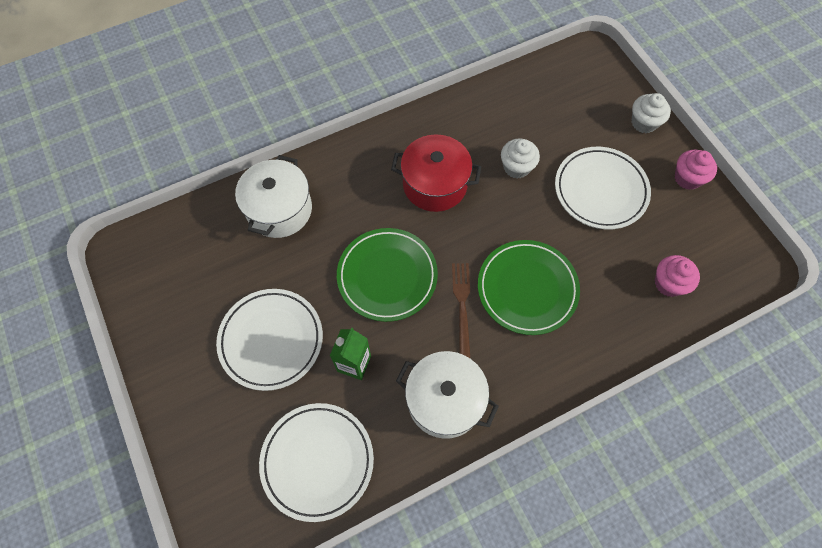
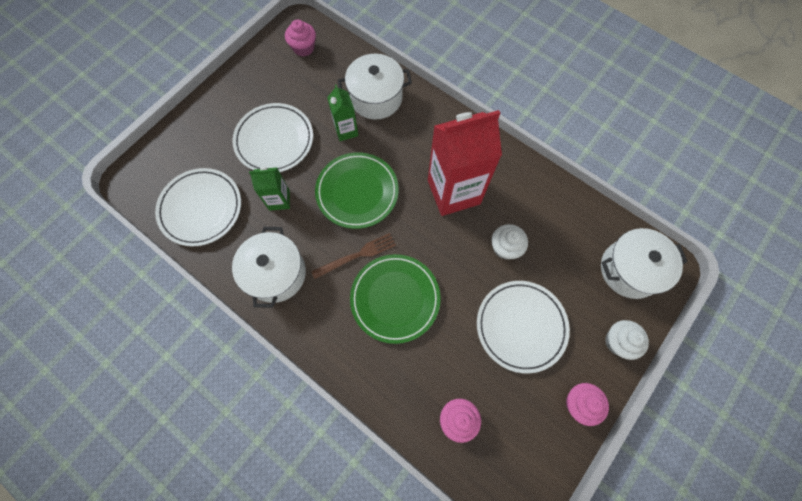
camera: 65 degrees right, 5 degrees up
(160, 259) = (303, 48): none -> pink cupcake
(303, 257) = (346, 130): none -> green carton
(435, 184) = (453, 192): red pot -> red carton
(582, 81) = (629, 270): none -> white pot

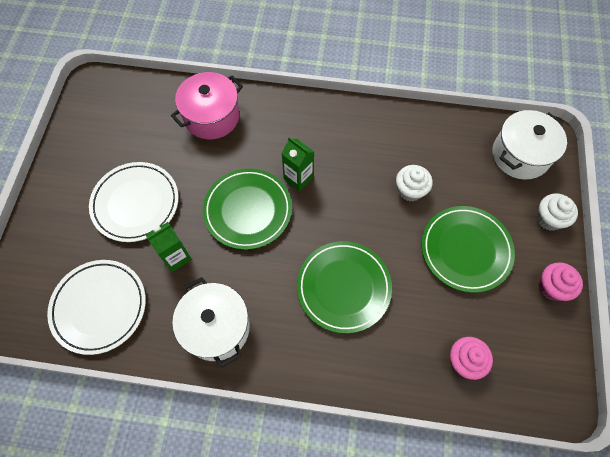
camera: 30 degrees left, 5 degrees down
(303, 48) = (111, 103): pink cupcake -> none
(346, 130) = (202, 160): green carton -> green carton (298, 178)
(357, 255) = (284, 268): brown fork -> none
(376, 98) = (212, 117): white pot -> pink pot
(453, 192) = (336, 165): red carton -> none
(521, 326) = (465, 250): white plate -> green plate

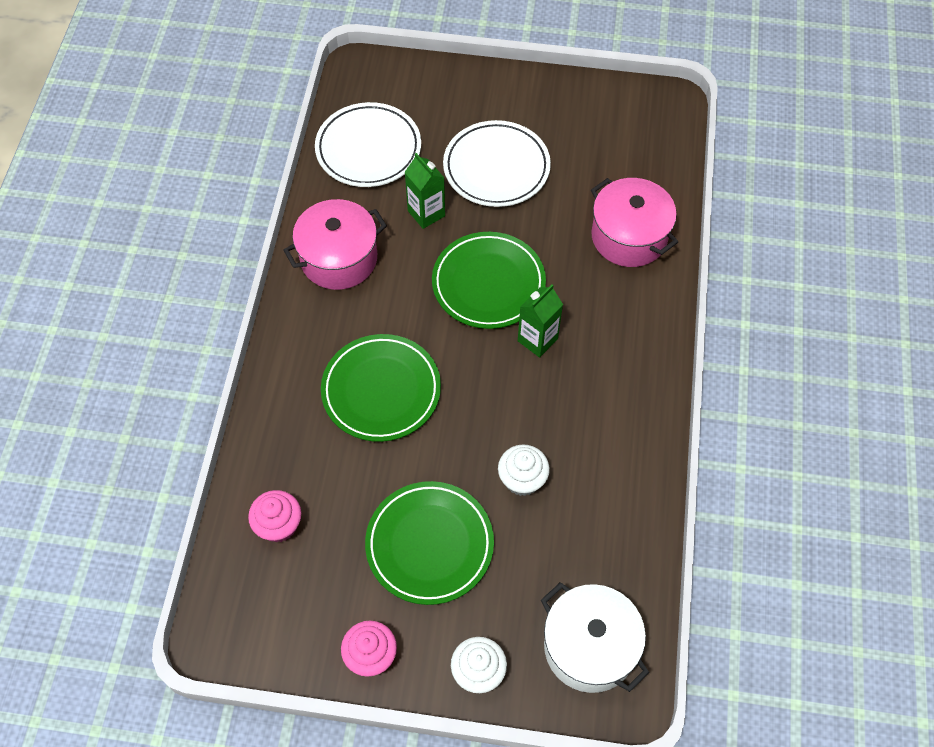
camera: 90 degrees right, 5 degrees down
(216, 327) = (339, 258): white pot -> pink pot

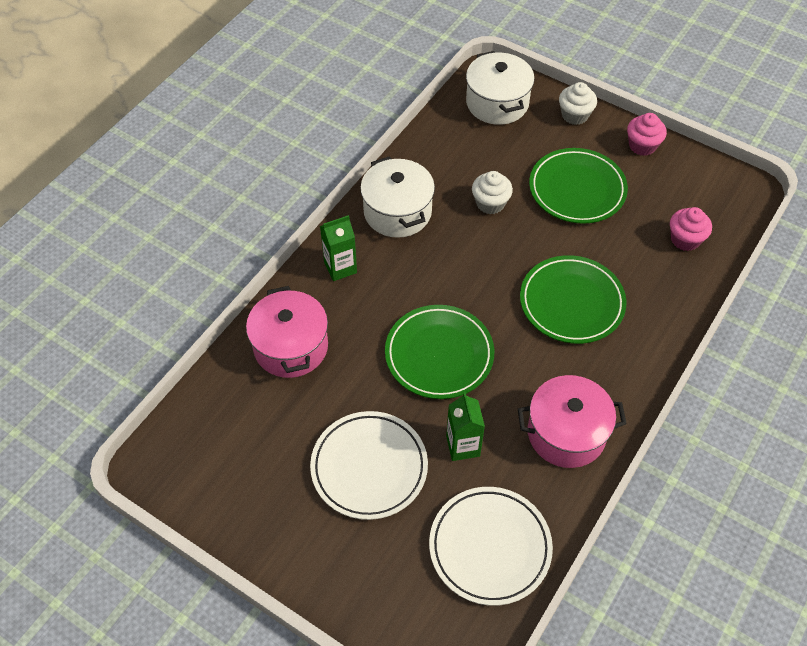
camera: 155 degrees left, 5 degrees down
(537, 340) = (423, 292): green carton -> green carton (340, 267)
(618, 423) = (397, 212): none -> white pot

